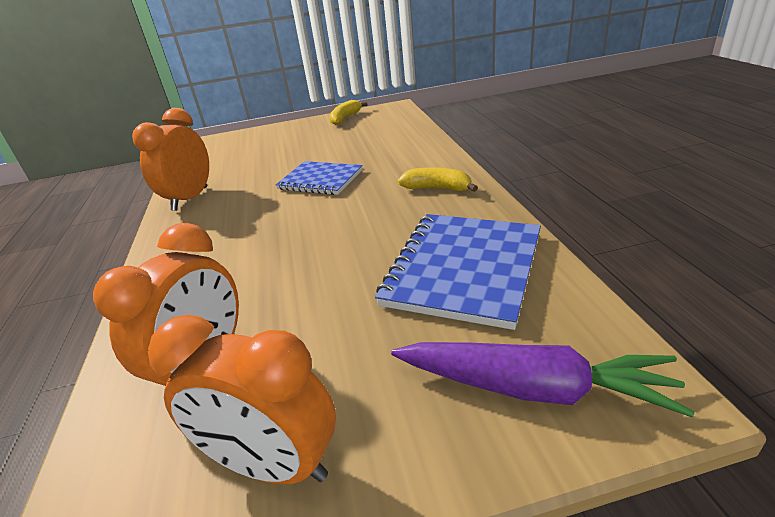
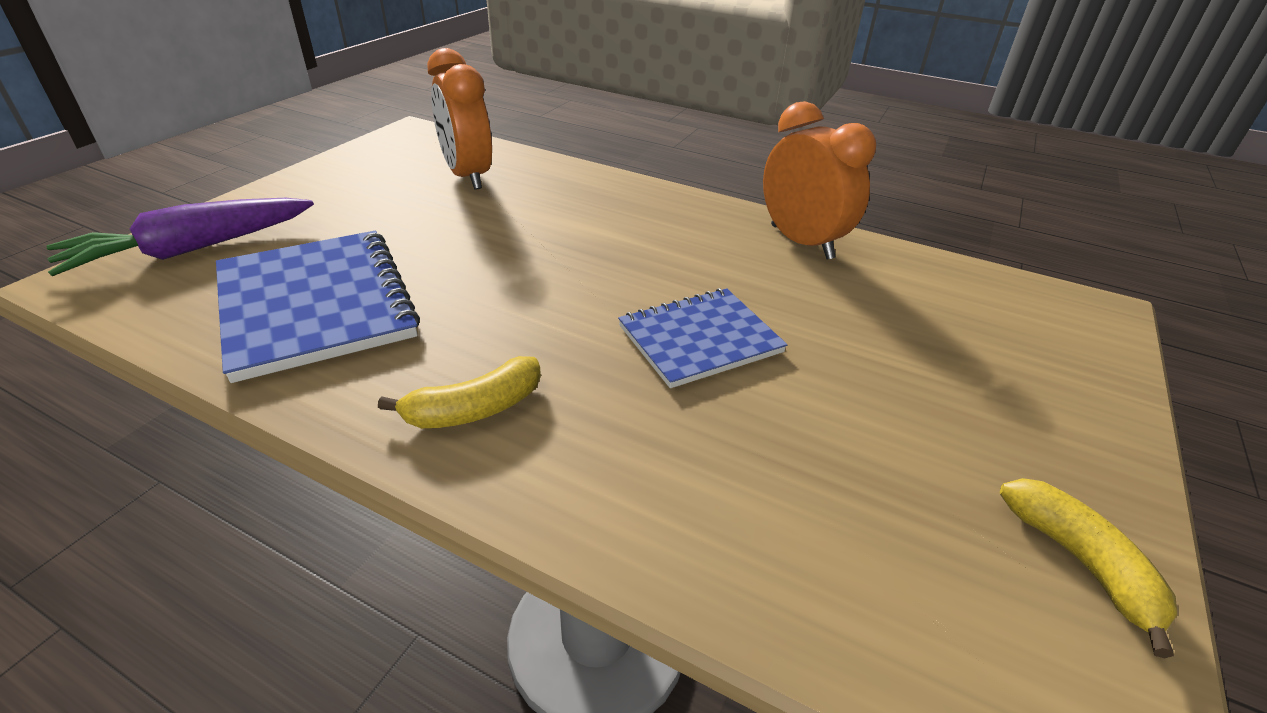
camera: 125 degrees right, 5 degrees up
(273, 465) = (353, 171): orange clock -> none

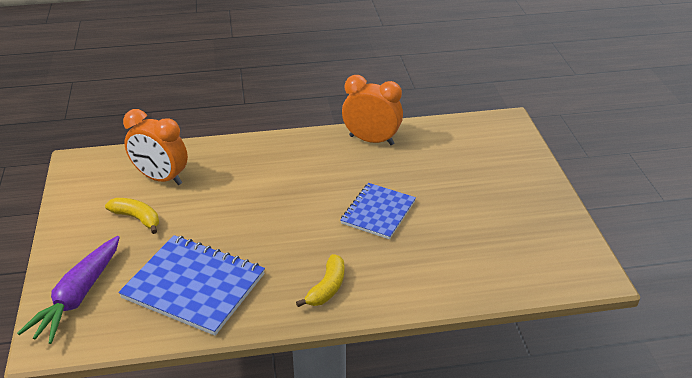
camera: 35 degrees left, 0 degrees up
(1080, 562) = (558, 228): yellow banana -> yellow banana (137, 218)

